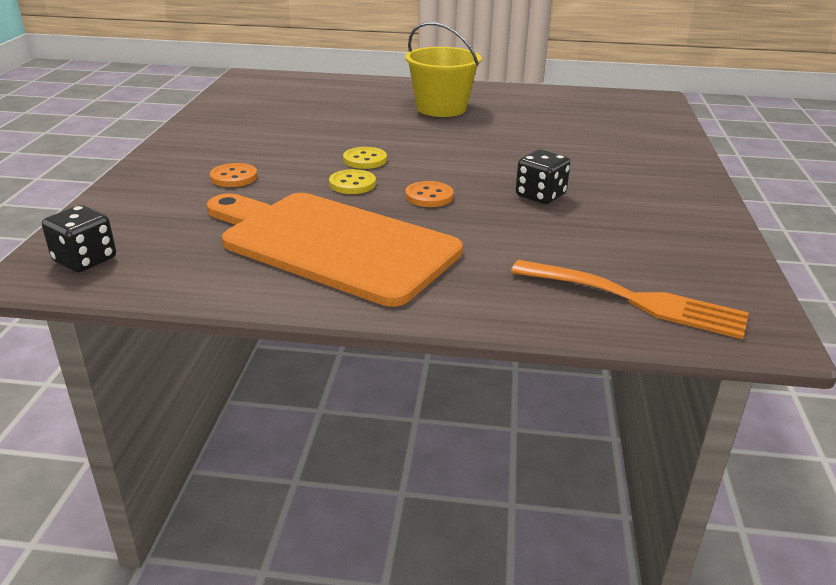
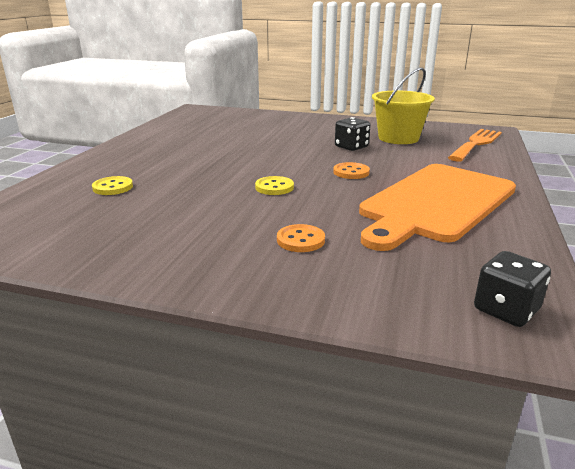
camera: 80 degrees left, 5 degrees down
(352, 184) = (325, 193): yellow button -> yellow button (113, 187)
(441, 108) = (166, 157): yellow bucket -> yellow bucket (398, 138)

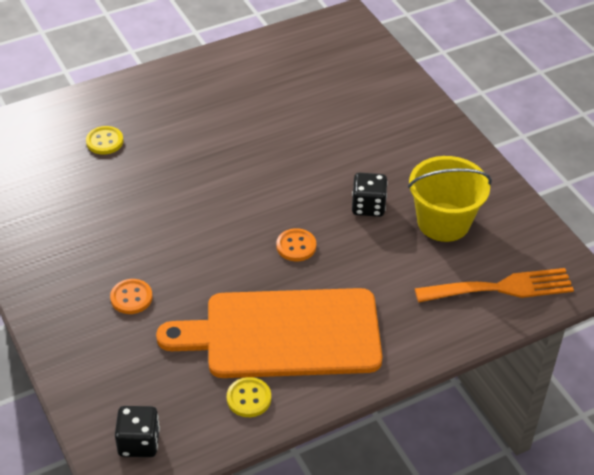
camera: 45 degrees right, 20 degrees up
(274, 187) = (206, 223): yellow button -> yellow button (249, 398)

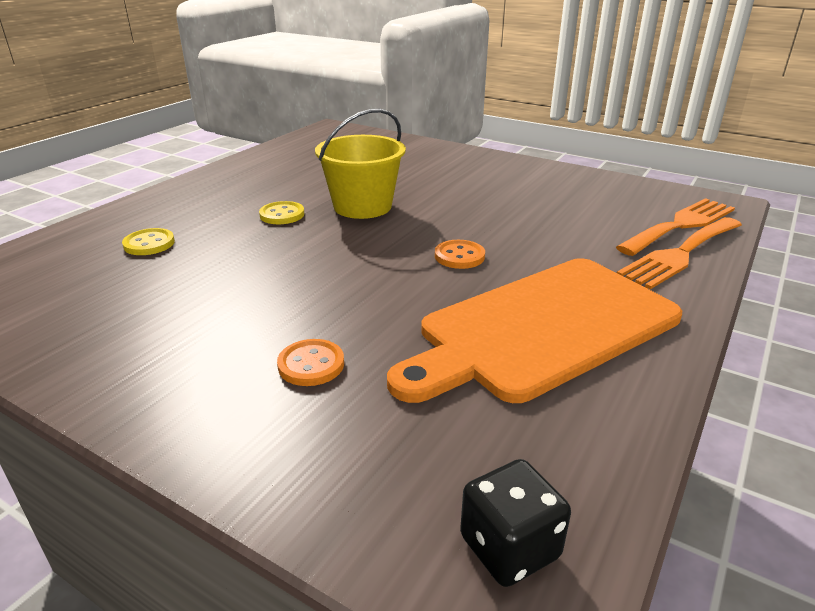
camera: 30 degrees left, 15 degrees down
(249, 398) = (588, 408): yellow button -> yellow button (282, 215)
(368, 206) = (490, 212): black dice -> none
(443, 222) = (568, 203): yellow bucket -> yellow bucket (362, 206)
(458, 316) = (680, 254): none -> orange fork

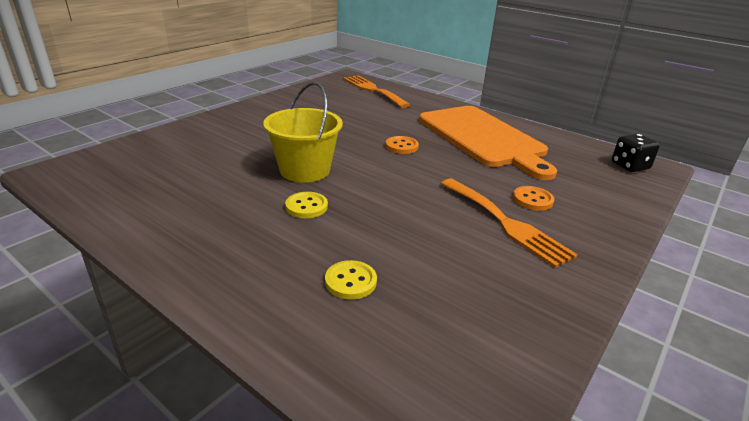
camera: 85 degrees left, 0 degrees up
(680, 254) = (407, 97): orange fork -> orange fork (506, 223)

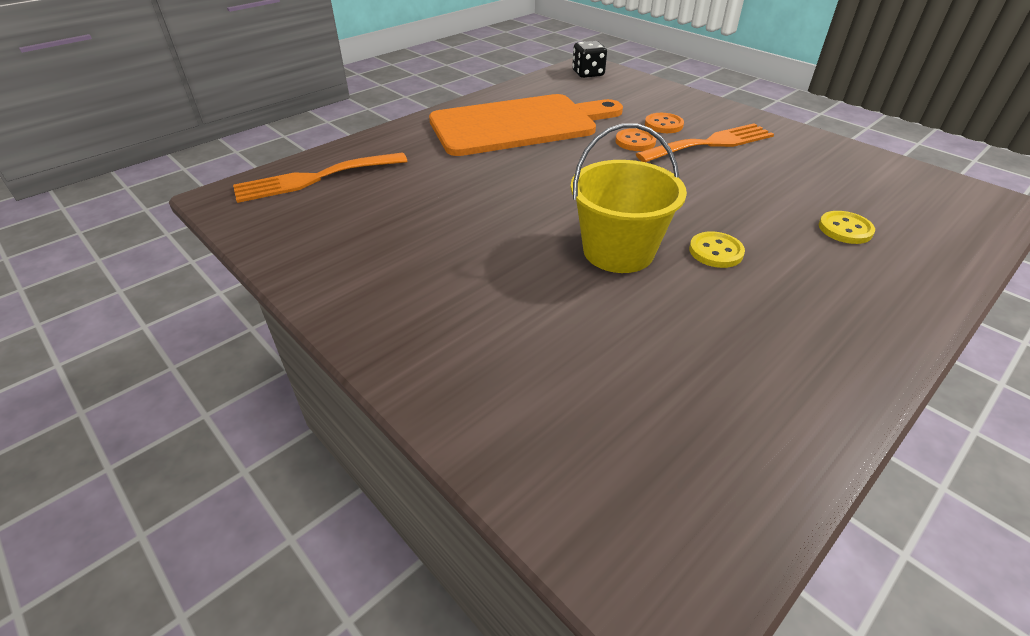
camera: 80 degrees left, 10 degrees up
(401, 146) = (541, 176): orange button -> orange button (635, 141)

